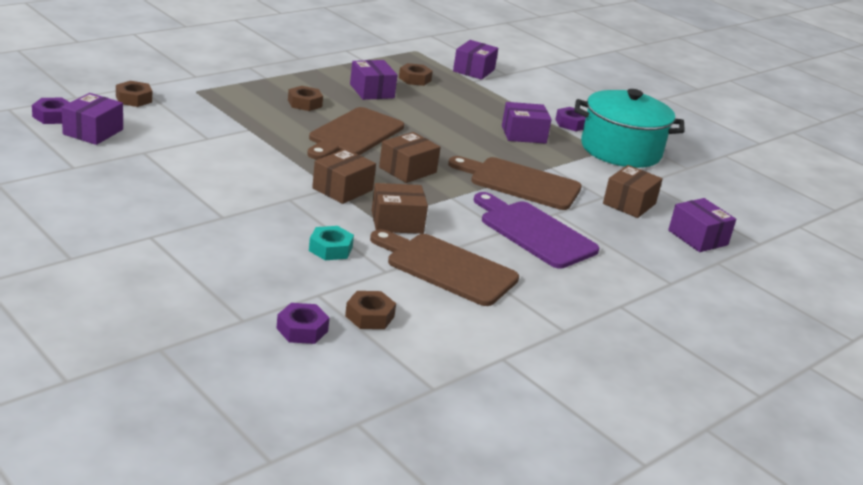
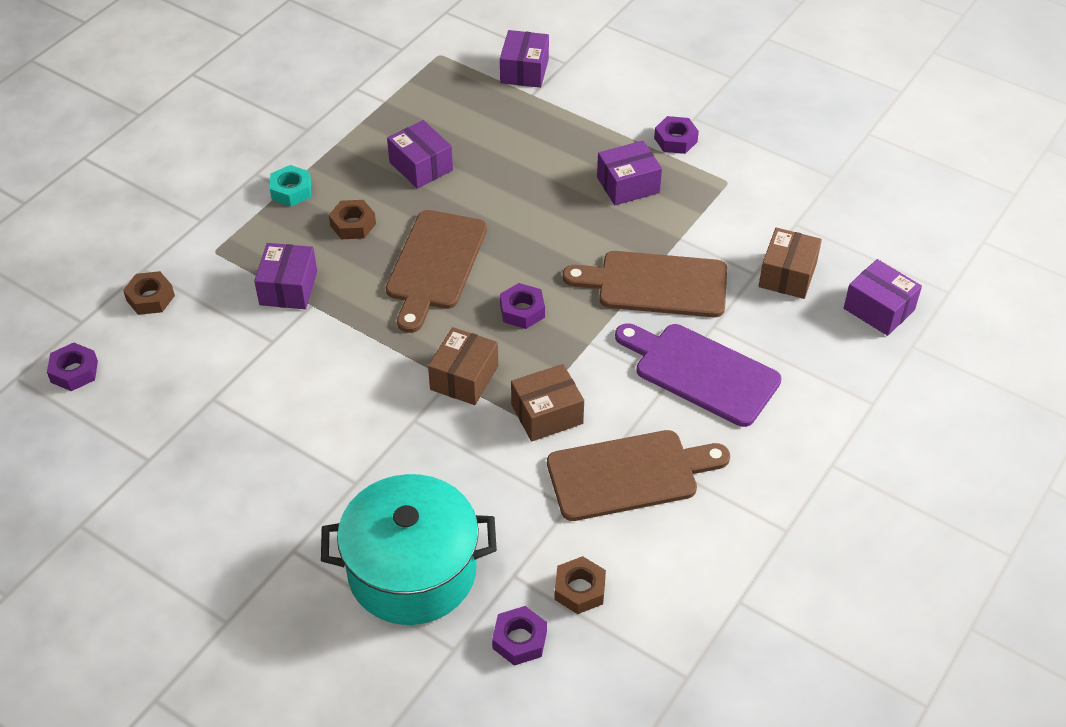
camera: 10 degrees left, 20 degrees up
(93, 132) = (136, 383): purple box -> purple box (288, 288)
(330, 249) = (494, 492): turquoise nut -> turquoise nut (291, 190)
(407, 170) = (522, 311): brown box -> purple nut
(415, 79) = (461, 119): brown nut -> none
(446, 268) = (629, 474): brown cutting board -> brown cutting board turned 150 degrees clockwise
(620, 150) = (748, 172): turquoise pot -> turquoise pot (412, 571)

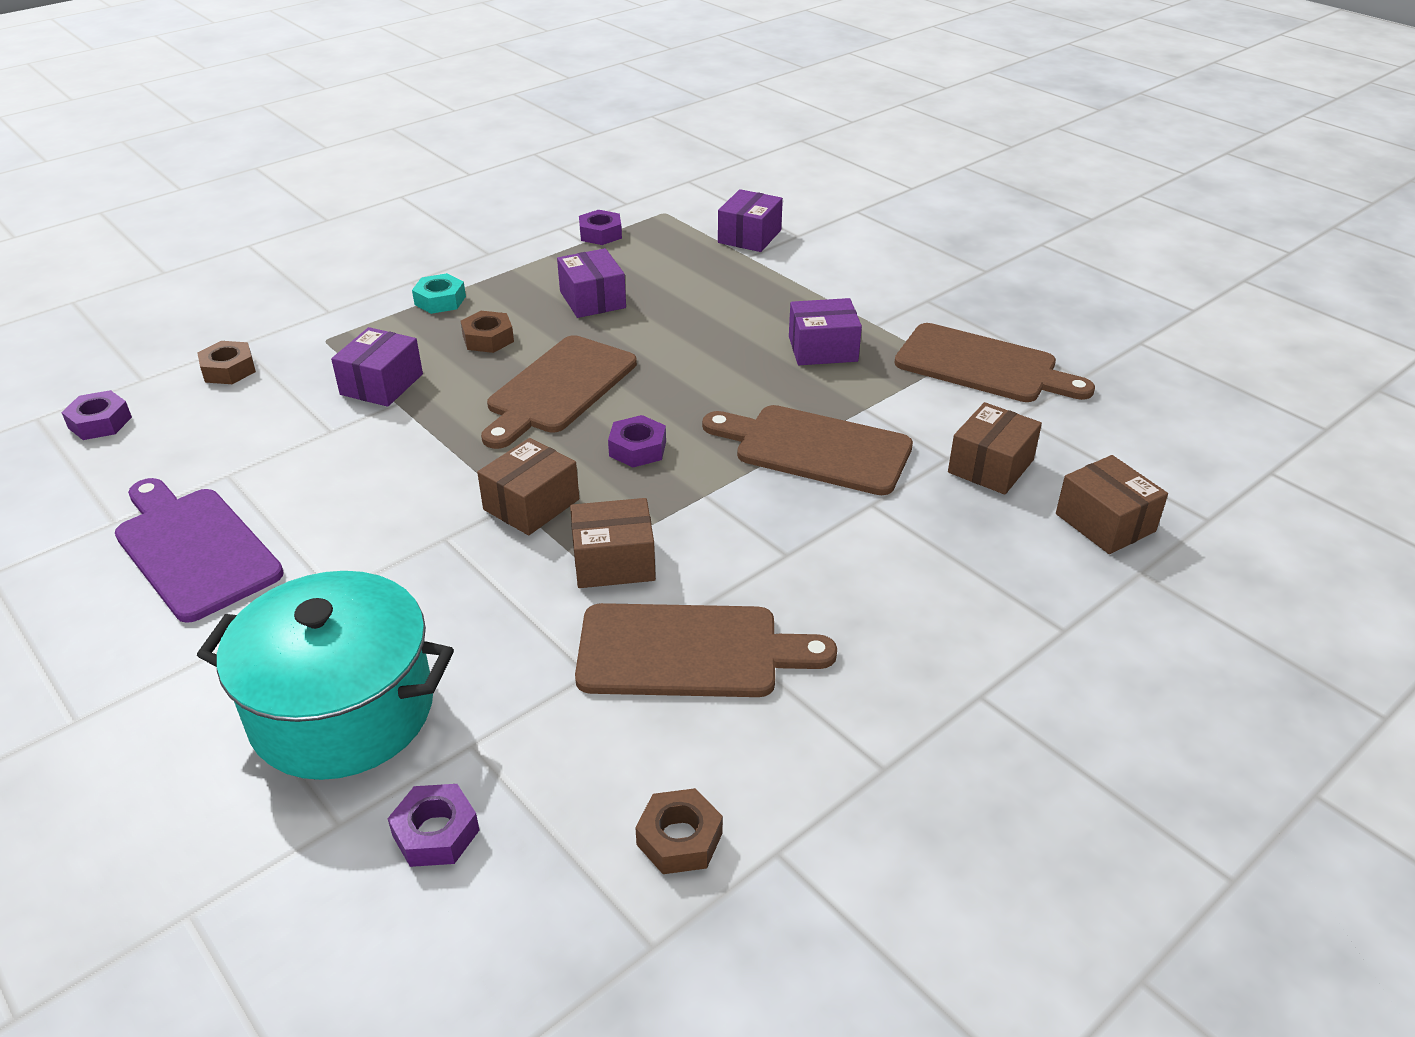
camera: 15 degrees right, 10 degrees down
(580, 589) = (553, 783): brown nut -> brown nut (679, 839)
(675, 140) = (897, 316): purple nut -> purple nut (600, 234)
(701, 372) = (836, 551): purple cutting board -> purple cutting board (194, 549)
(756, 179) = (983, 366): none -> brown cutting board
(879, 309) = (1105, 522): purple box -> brown box

